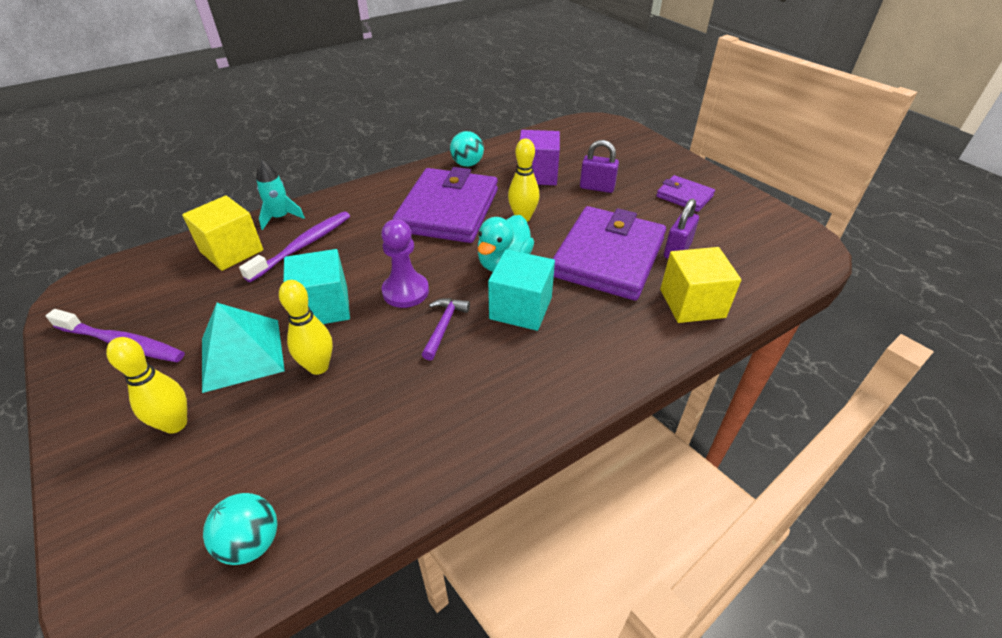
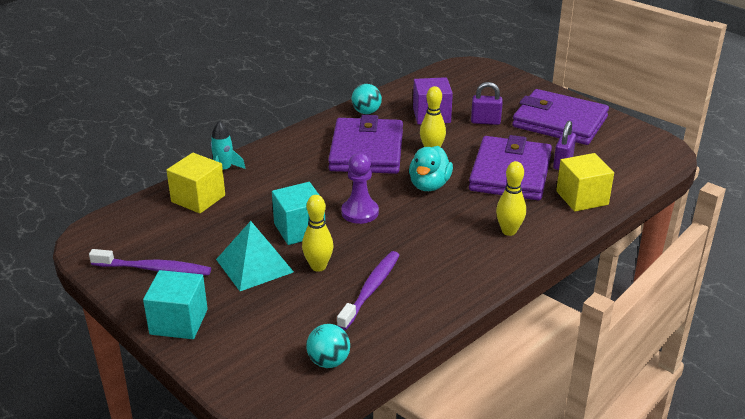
camera: 10 degrees left, 10 degrees down
(175, 424) = (233, 310): yellow bowling pin -> yellow bowling pin (509, 231)
(303, 246) = (257, 189): purple toothbrush -> purple toothbrush (371, 289)
(444, 326) = (400, 232): purple hammer -> none
(520, 308) = (454, 214): turquoise cube -> turquoise cube (179, 322)
(684, 196) = (559, 122): purple wallet -> purple wallet, size x2.04

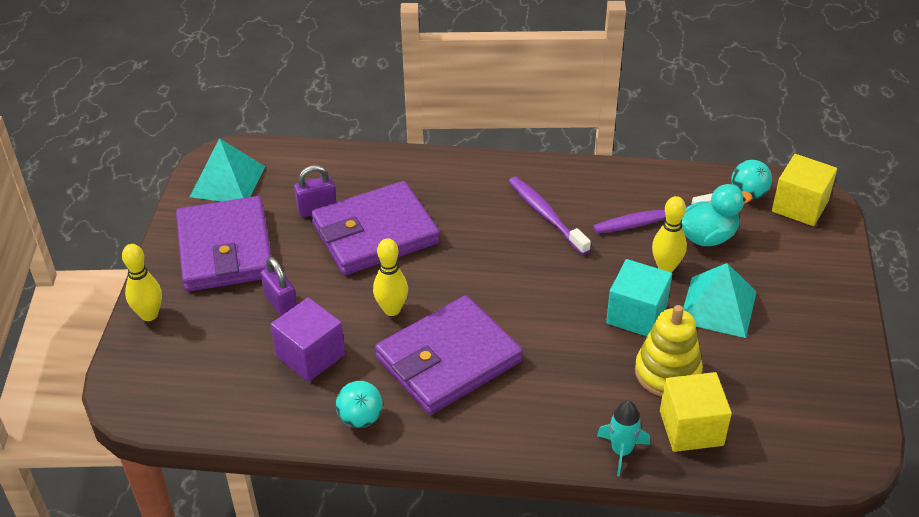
camera: 130 degrees left, 10 degrees up
(154, 269) = (812, 368): purple toothbrush -> purple toothbrush (546, 215)
(179, 322) = (833, 299): turquoise cube -> none
(242, 213) = (667, 372): none -> yellow stacking toy
(360, 212) = (561, 292): purple pawn -> none
(429, 185) = (460, 274): turquoise duck -> turquoise duck (707, 237)
(509, 231) = (475, 189): yellow bowling pin -> yellow bowling pin (149, 314)
(582, 198) = (370, 172): yellow cube -> yellow cube (800, 206)
(633, 144) = (227, 181): none -> turquoise pyramid

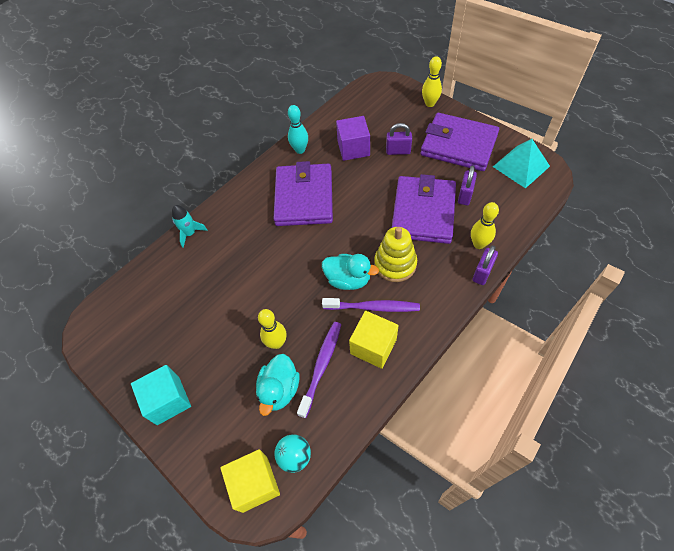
camera: 130 degrees right, 15 degrees up
(360, 418) = (300, 150): turquoise ball -> turquoise bowling pin
(392, 309) = (357, 192): yellow bowling pin -> yellow bowling pin (479, 244)
(423, 156) = (482, 273): none -> purple padlock
(532, 251) = (348, 279): none -> turquoise duck
(636, 314) = (257, 299): turquoise cube -> turquoise cube (168, 400)
(667, 372) = (210, 285): yellow stacking toy -> yellow stacking toy (395, 264)
(691, 428) = (172, 271): yellow cube -> yellow cube (373, 346)
(718, 306) = (225, 347): turquoise pyramid -> none

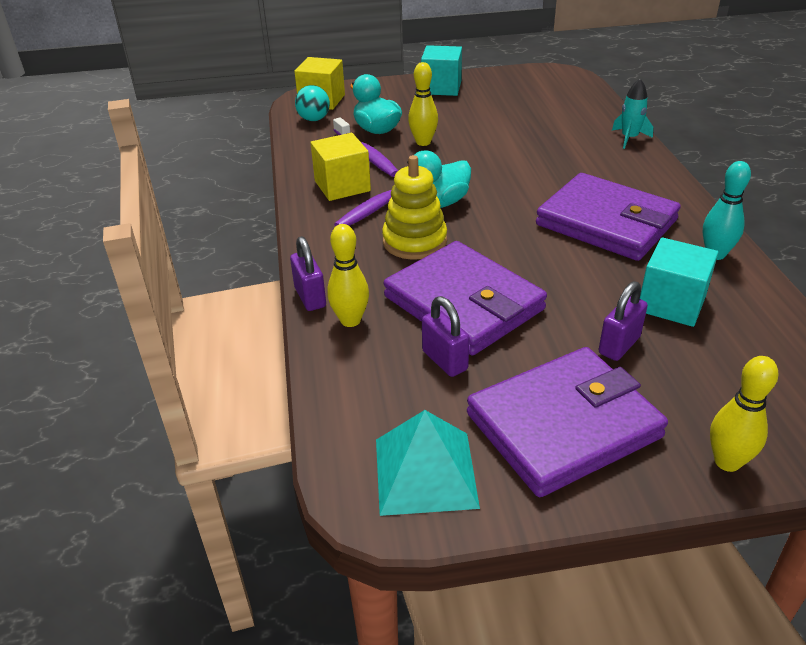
camera: 125 degrees right, 20 degrees down
(353, 148) = (671, 303): purple cube -> turquoise cube

